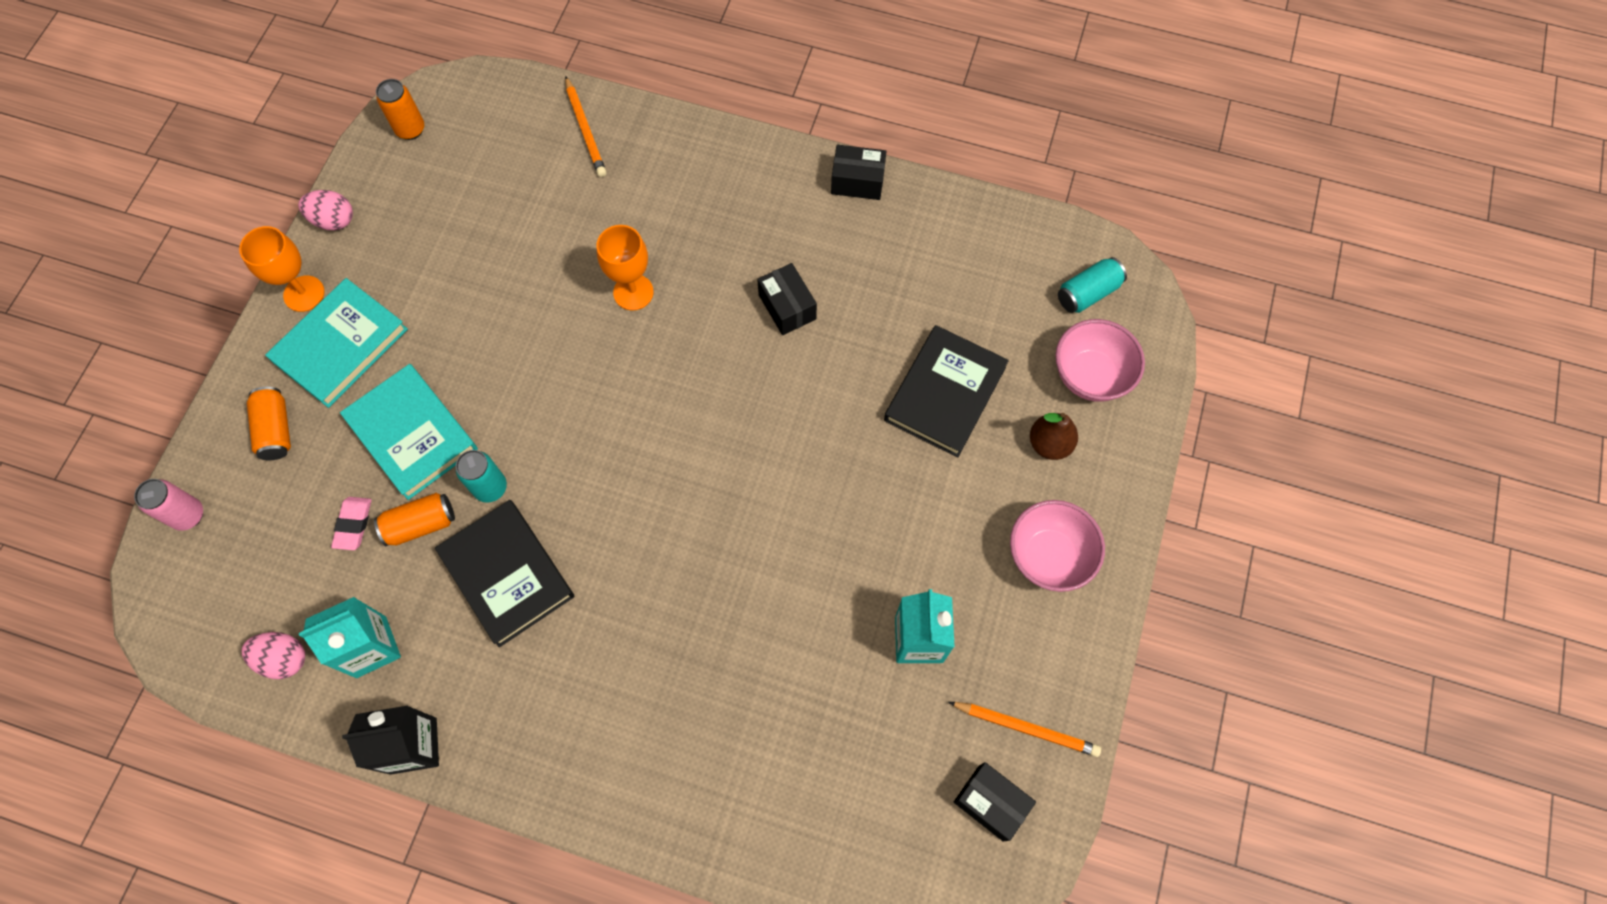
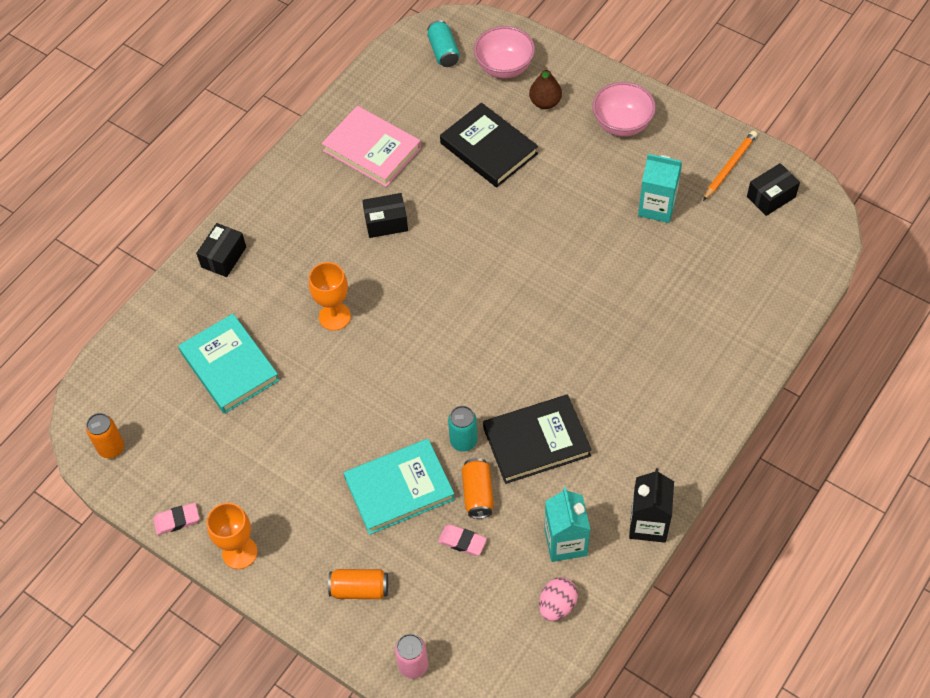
camera: 70 degrees left, 10 degrees down
(334, 220) = (177, 520): pink egg -> pink eraser
(340, 345) = (300, 530): turquoise book -> turquoise book (229, 366)
(585, 130) = (172, 320): orange pencil -> none
(857, 181) = (299, 156): black box -> black box (223, 257)
(895, 257) = (372, 149): none -> pink book

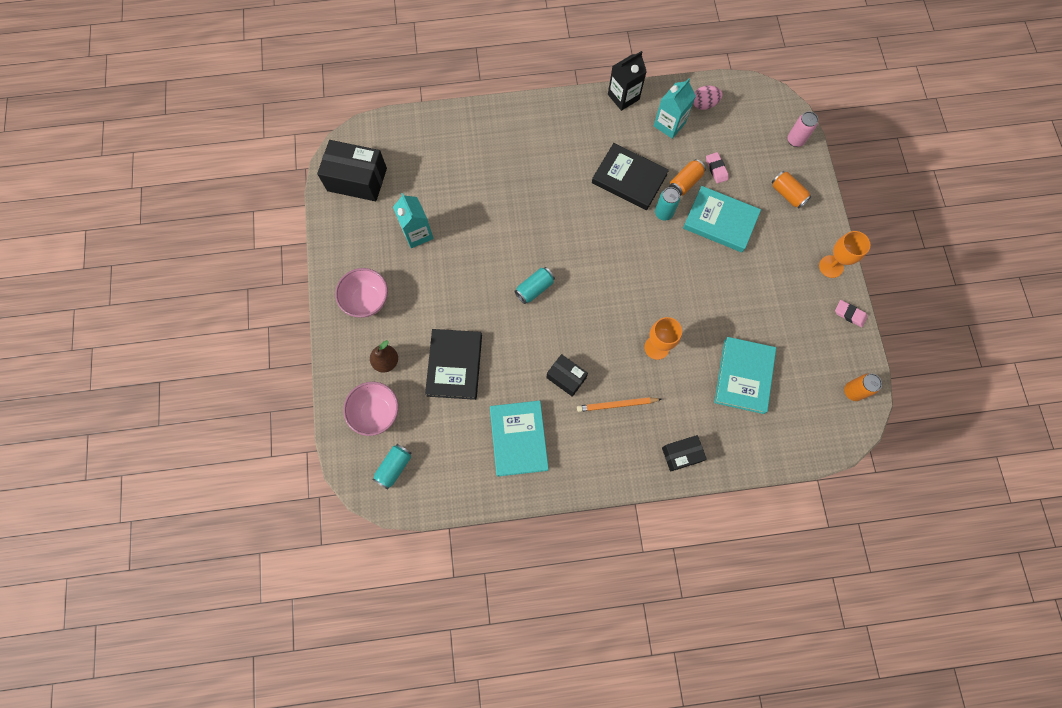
camera: 135 degrees left, 15 degrees up
(372, 149) = (518, 439): pink book -> turquoise book
(498, 261) = (534, 289): none -> turquoise can
(729, 166) = (351, 216): orange pencil -> orange pencil (616, 405)
(771, 197) = (357, 179): black box -> black box, size x1.73

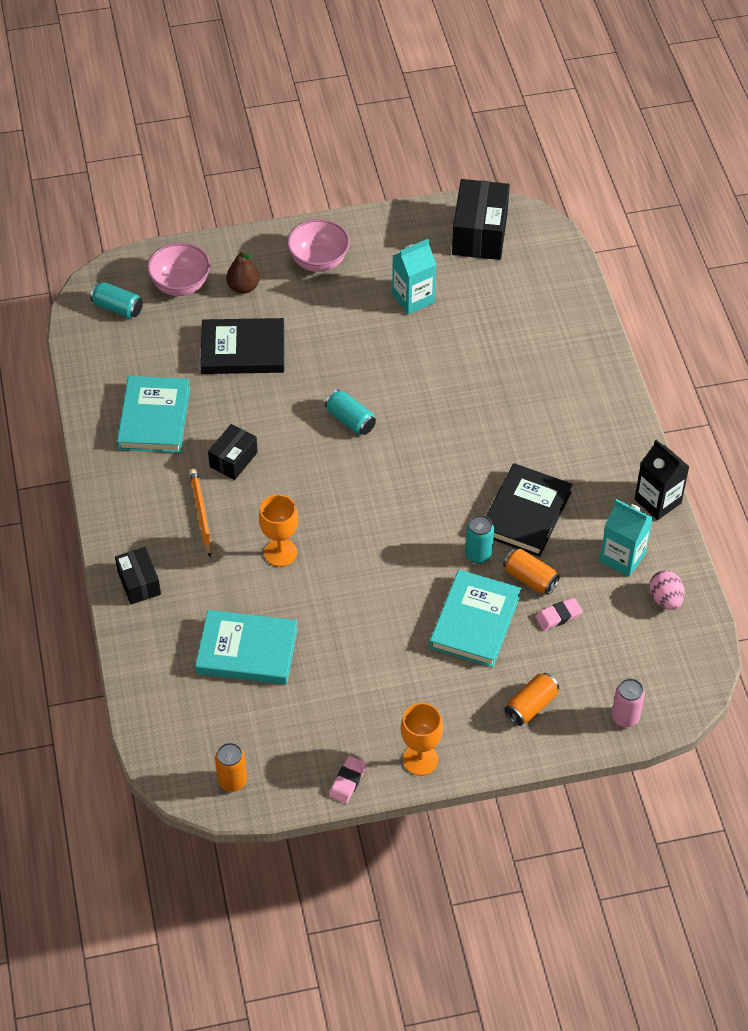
camera: 85 degrees right, 20 degrees down
(518, 439) = (154, 418): turquoise book -> turquoise book turned 75 degrees counterclockwise

